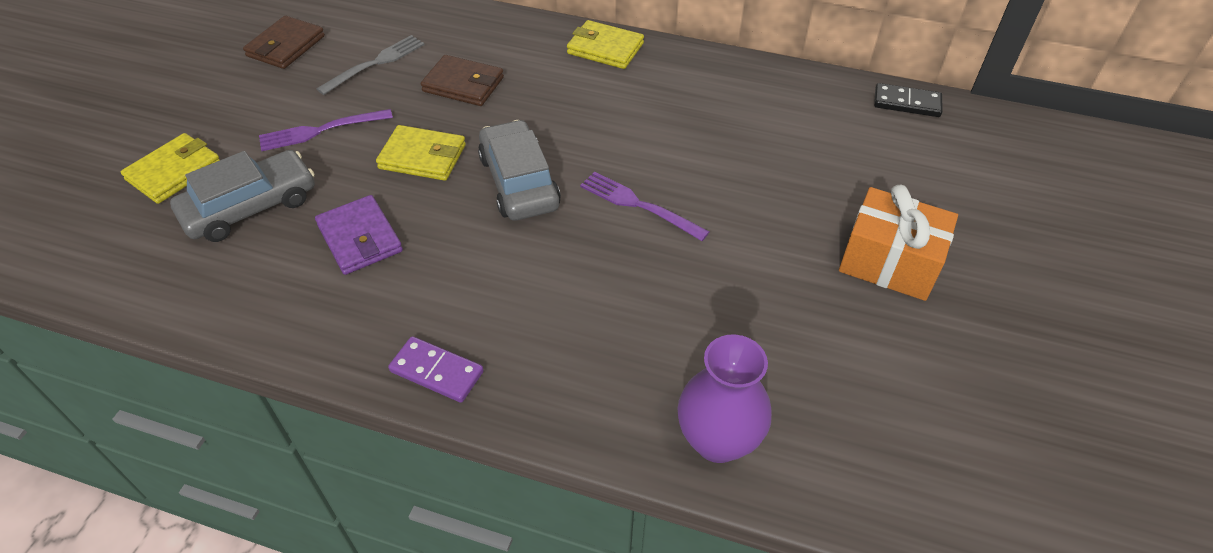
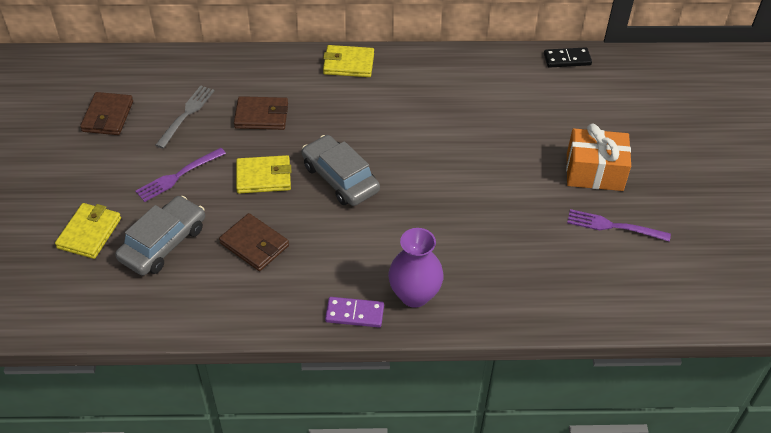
camera: 20 degrees left, 0 degrees up
(360, 238) = (254, 244): purple wallet -> brown wallet
(639, 205) = (427, 174): purple fork -> purple fork (614, 226)
(717, 440) = (538, 305): purple vase -> purple vase (414, 295)

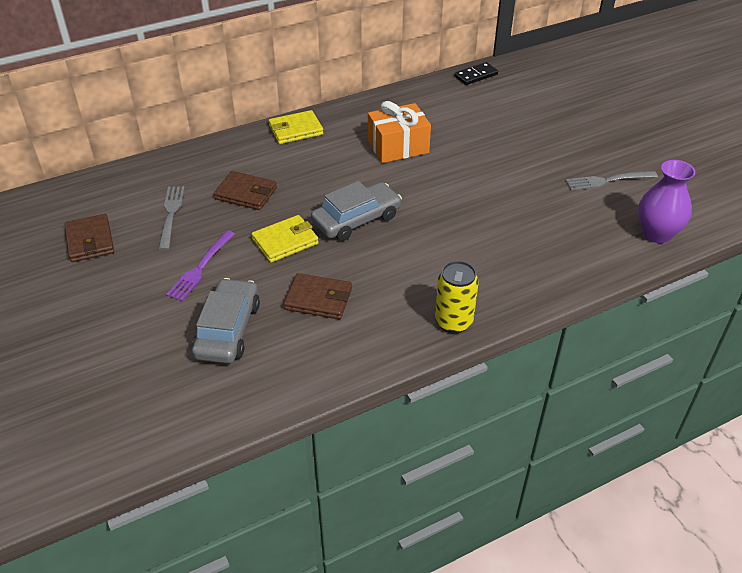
camera: 25 degrees left, 5 degrees down
(89, 233) = (144, 348): yellow wallet -> none
(261, 116) = (246, 193): brown wallet -> brown wallet turned 45 degrees clockwise
(340, 178) = (356, 219): grey car -> grey car turned 120 degrees clockwise
(354, 314) = (453, 322): purple domino -> yellow can
(414, 295) = (493, 287): purple vase -> purple vase (656, 234)
(594, 172) = (561, 147): orange gift -> orange gift (398, 147)
(614, 226) = (608, 180): purple fork -> grey fork

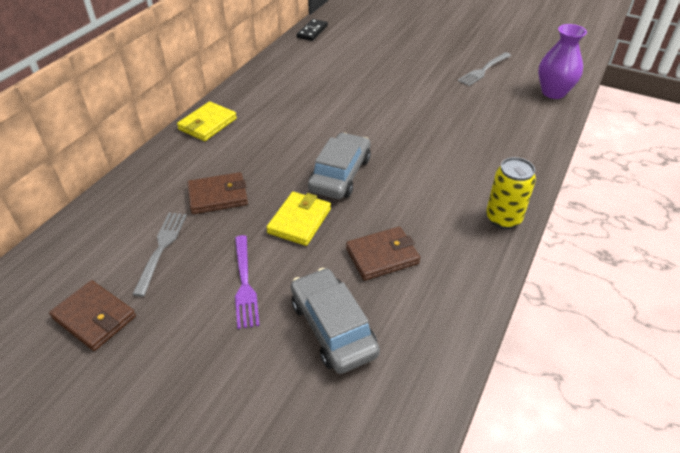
camera: 35 degrees left, 0 degrees up
(171, 215) = (161, 249): grey fork -> grey fork turned 45 degrees clockwise
(398, 147) = (310, 104): orange gift -> none

